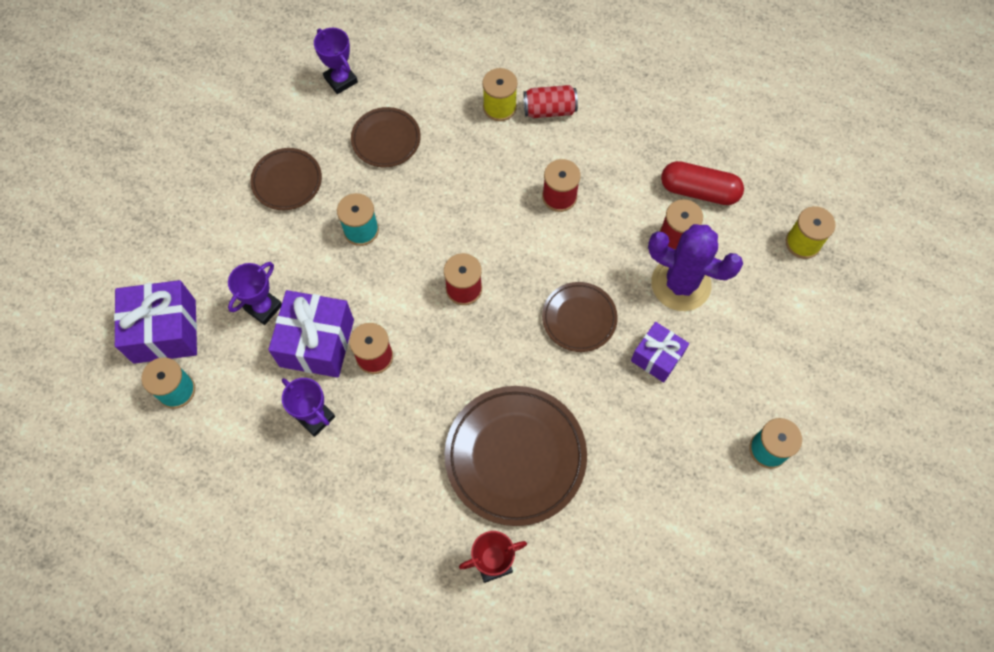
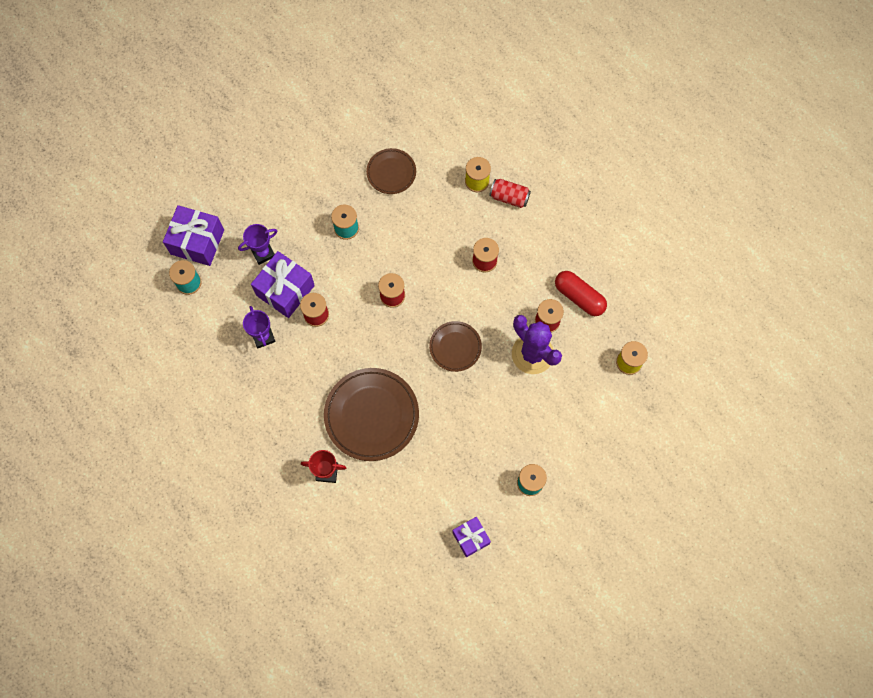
camera: 25 degrees right, 5 degrees up
(287, 181) = (315, 174): brown plate -> none
(341, 80) = (381, 117): purple trophy -> none
(657, 357) = (491, 394): purple gift -> purple gift (471, 538)

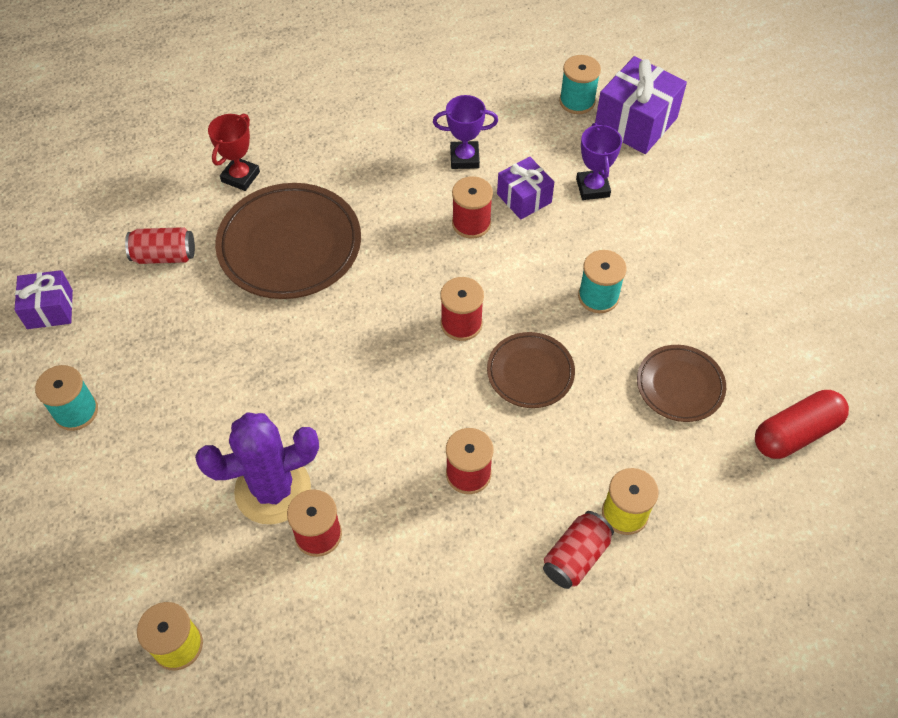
camera: 110 degrees right, 15 degrees down
(285, 290) = (524, 198): purple gift -> purple gift, size x0.62
(407, 489) = (164, 256): none -> red can
(455, 347) = (339, 381): brown plate -> brown plate (530, 372)
(579, 297) = (337, 606): red capsule -> red capsule (795, 433)

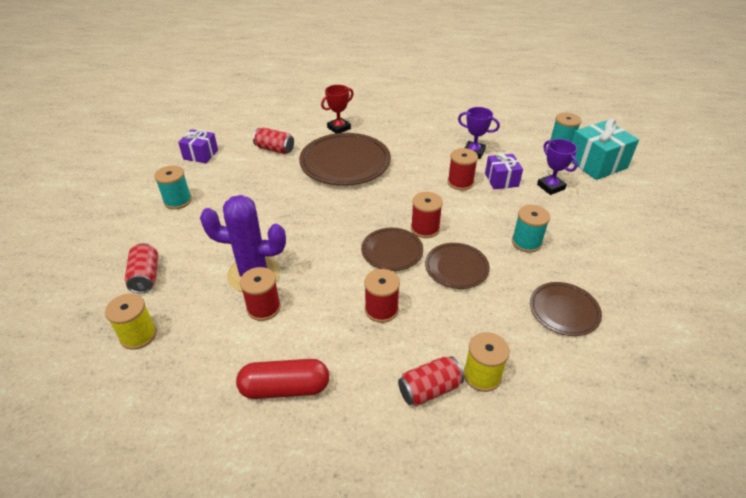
camera: 25 degrees right, 15 degrees down
(122, 557) = (146, 277): none -> red can
(437, 379) = (392, 252): none -> brown plate
(592, 188) = (550, 187): purple trophy -> purple trophy turned 45 degrees counterclockwise
(635, 123) = (596, 163): purple gift -> turquoise gift
(795, 433) = (649, 374): red capsule -> red capsule (285, 388)

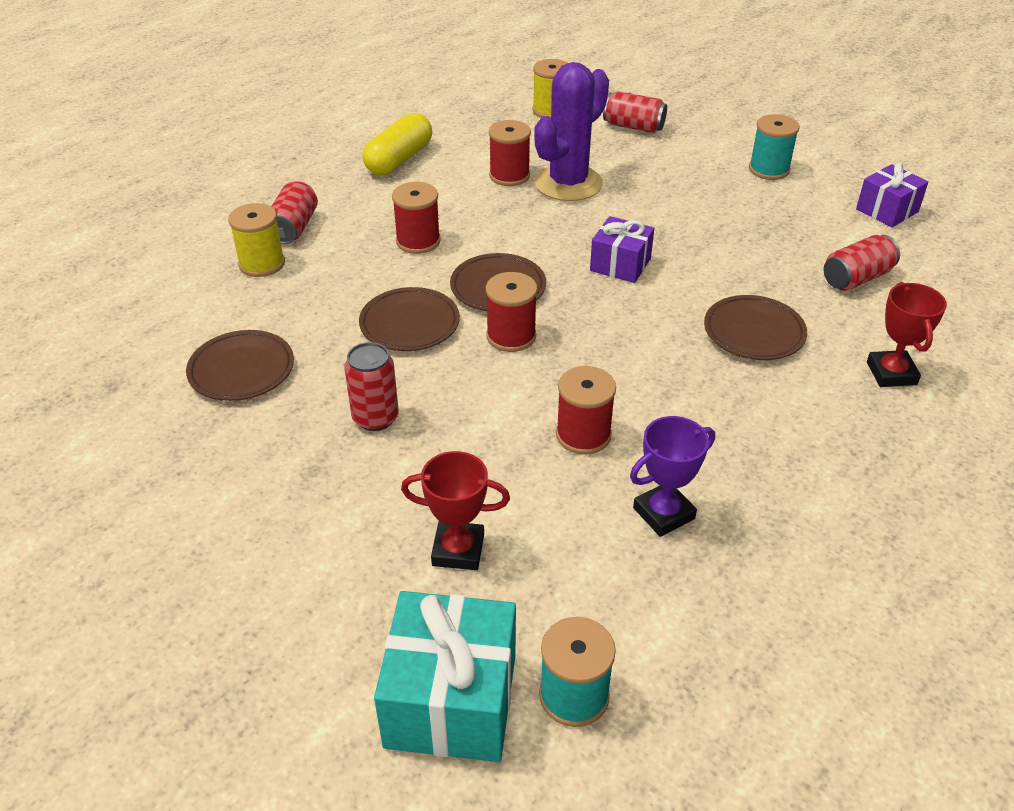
camera: 125 degrees right, 0 degrees up
(285, 388) = (399, 160): red capsule -> yellow capsule
(345, 163) = (753, 332): brown plate -> brown plate, size x0.56
(501, 180) = (542, 494): purple gift -> purple gift (620, 265)
(526, 242) = (375, 418): turquoise spool -> red can
(550, 187) = (458, 550): purple trophy -> red trophy

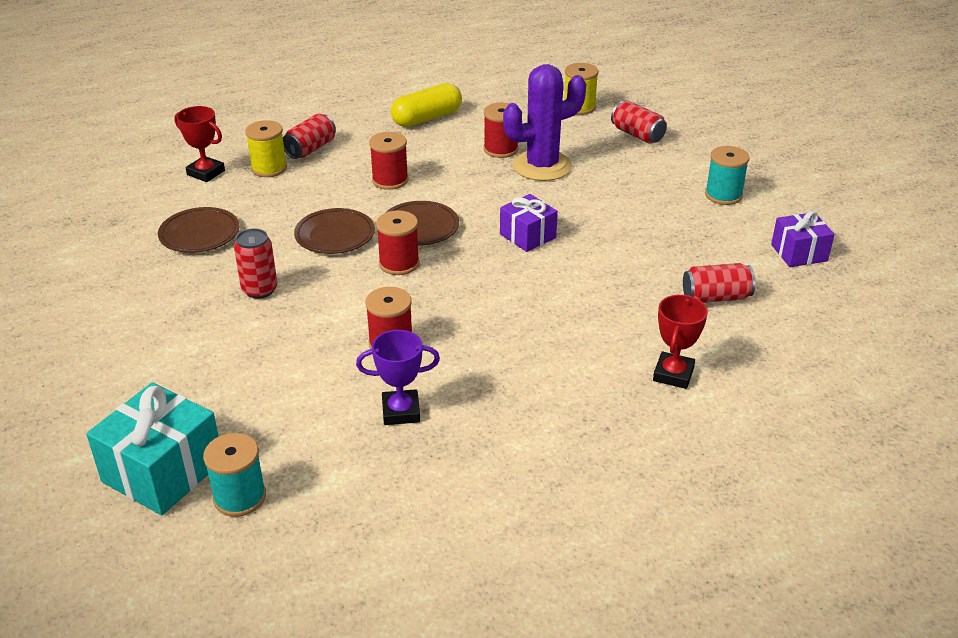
camera: 25 degrees right, 5 degrees down
(458, 550) = (242, 387): red trophy -> red trophy (206, 173)
(753, 332) = (588, 313): brown plate -> none

